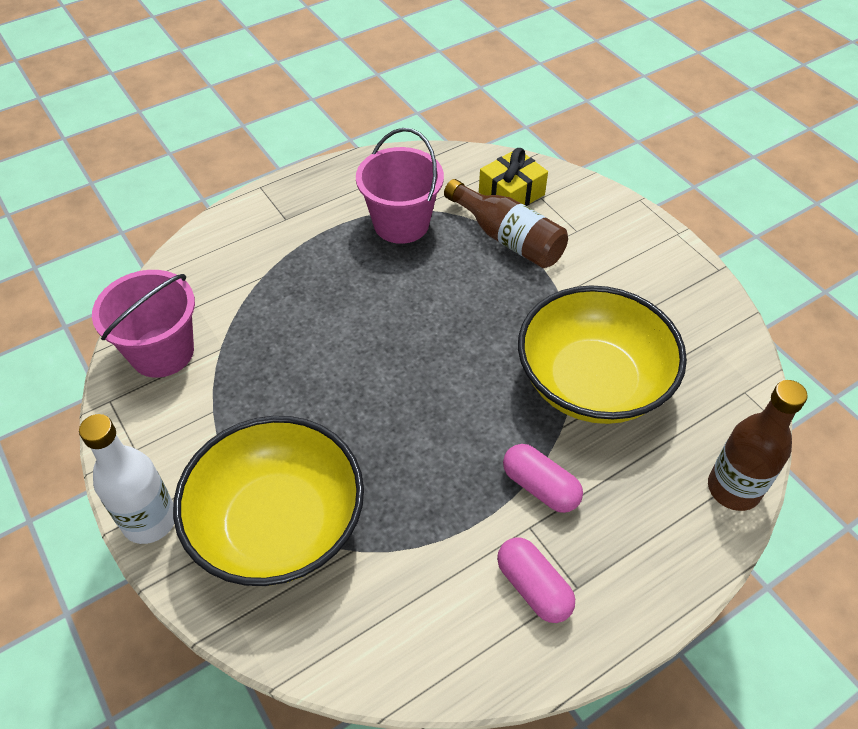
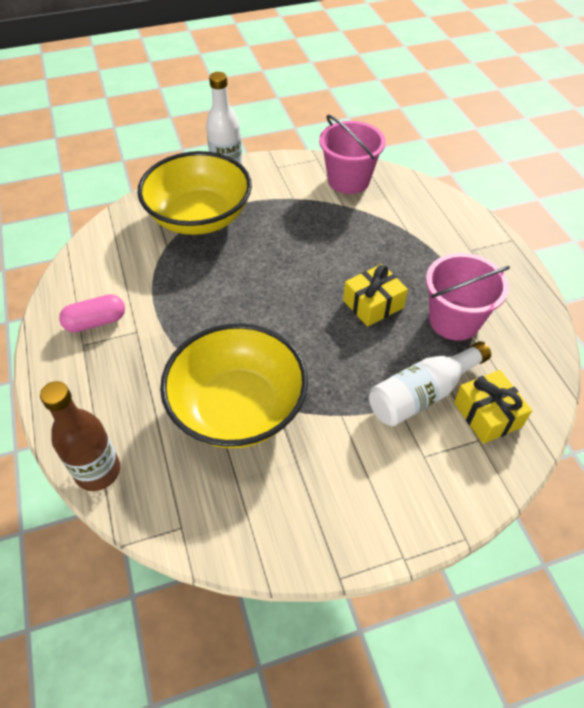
camera: 105 degrees right, 0 degrees up
(398, 291) = (373, 304): none -> yellow gift
(508, 238) = (422, 394): brown bottle -> white bottle
(540, 487) = (162, 345): pink capsule -> none

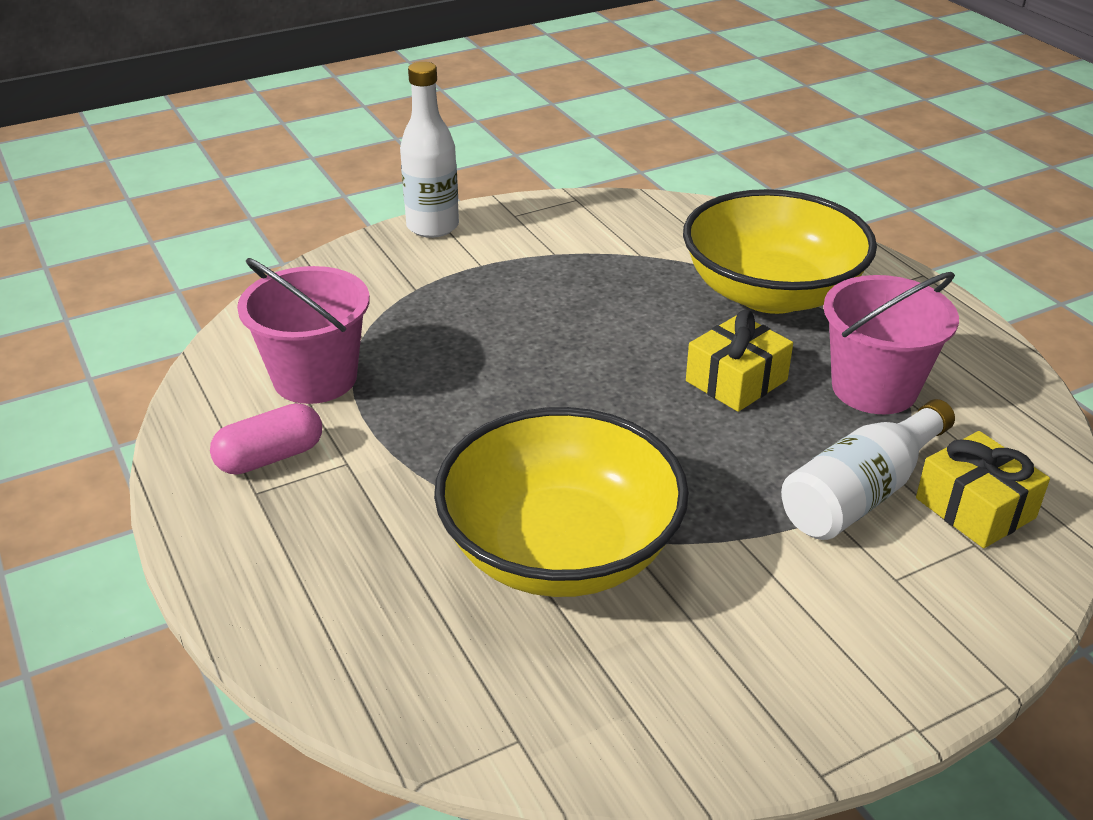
camera: 10 degrees left, 15 degrees down
(98, 471) = (341, 676): brown bottle -> none
(199, 217) = (406, 293): yellow bowl -> yellow bowl (771, 293)
(348, 180) = (637, 222): pink bucket -> pink bucket (315, 378)

